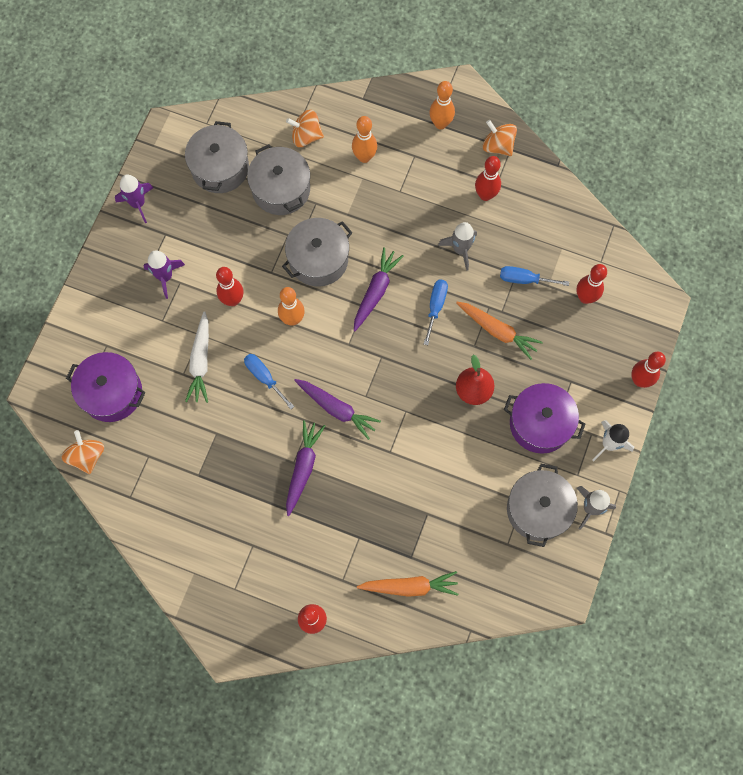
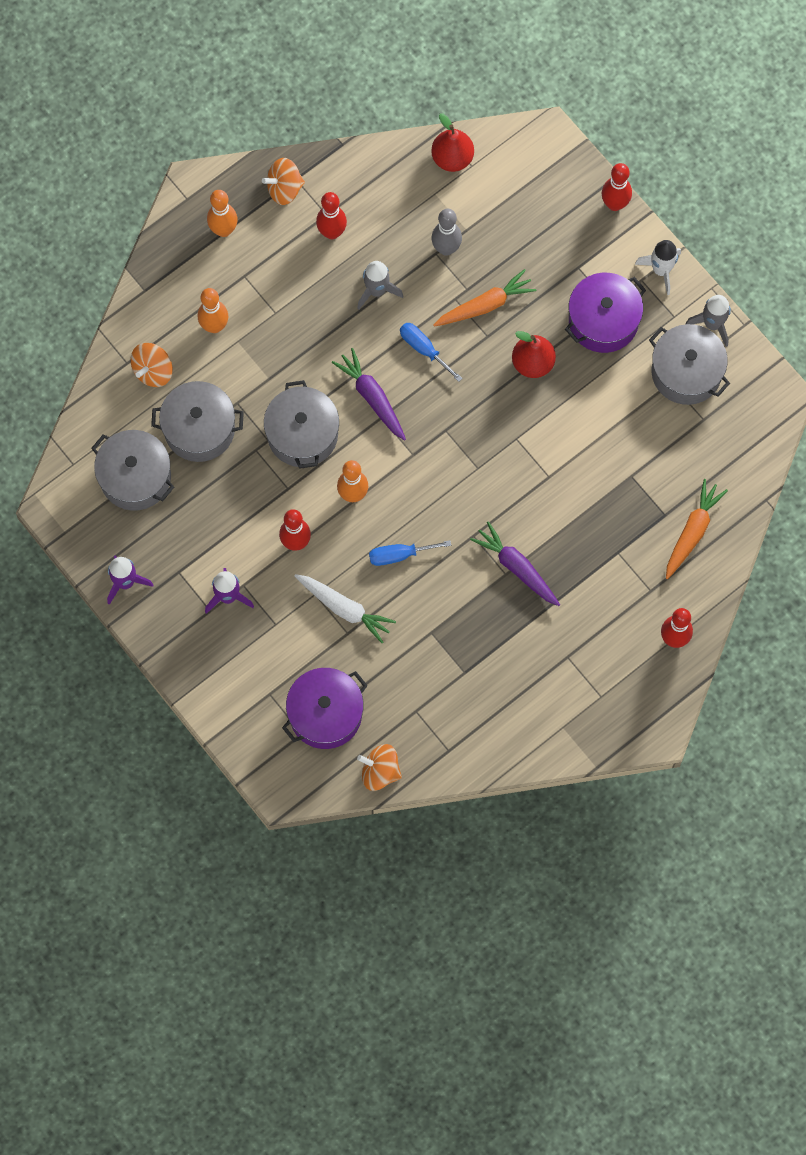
camera: 60 degrees left, 0 degrees up
(337, 409) = (475, 502): purple carrot -> none
(524, 279) = (446, 248): blue screwdriver -> grey bowling pin
(585, 297) = (500, 203): red bowling pin -> none
(597, 245) = (452, 158): none -> red pear

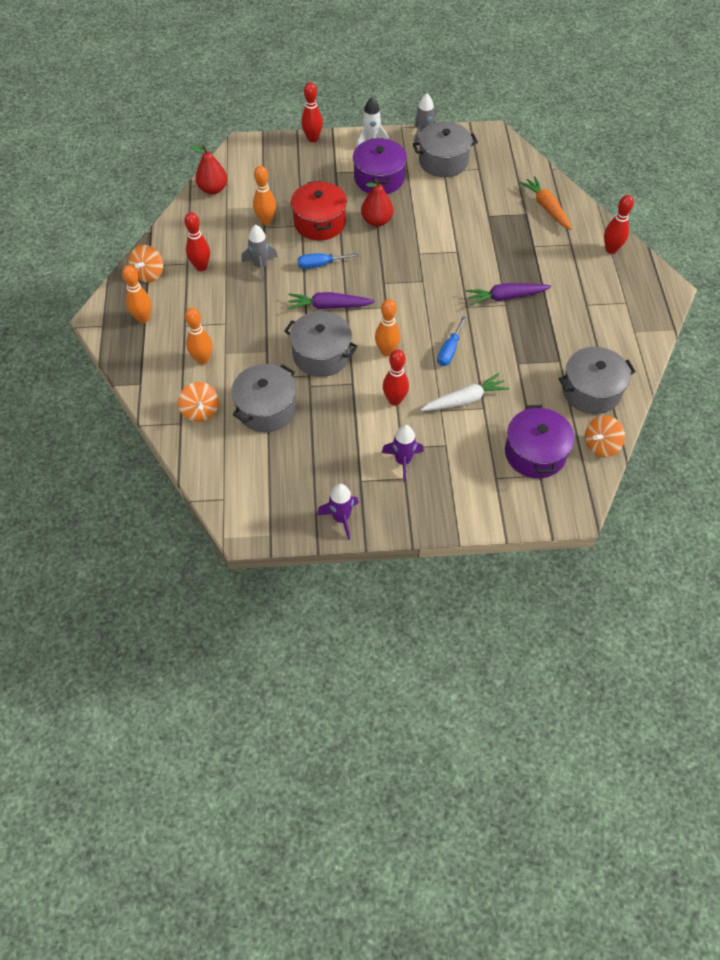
camera: 55 degrees left, 15 degrees down
(135, 477) = (267, 466): grey pot -> grey pot (591, 391)
(446, 248) = (266, 221): grey bowling pin -> orange bowling pin
(485, 305) = (319, 222): orange carrot -> red pot

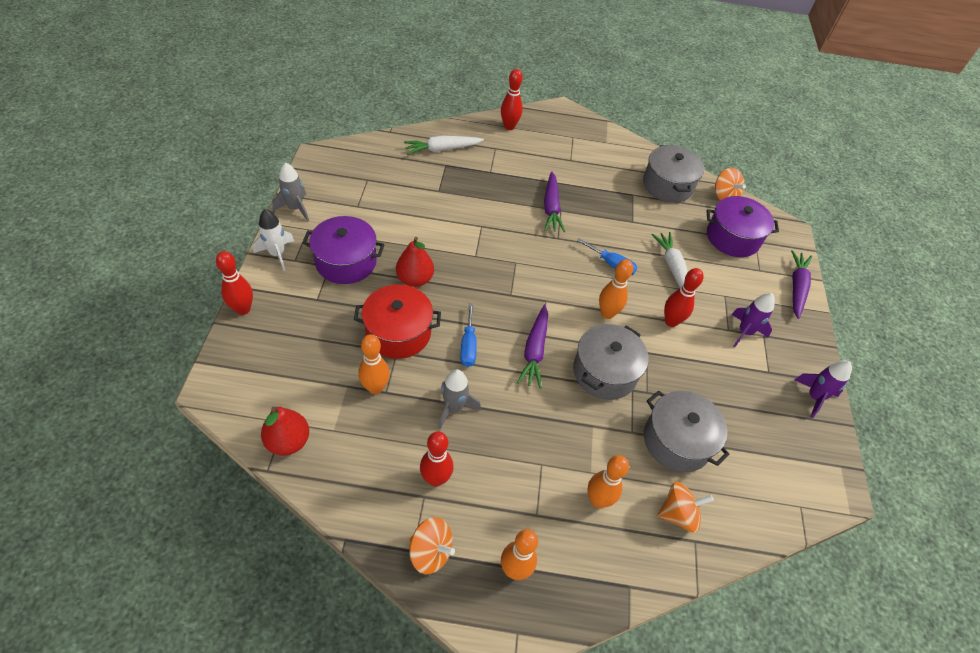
camera: 85 degrees left, 5 degrees down
(443, 161) = (343, 203): grey pot -> none
(484, 512) = (796, 287): none -> purple carrot
(546, 207) = (442, 149): orange carrot -> white carrot

